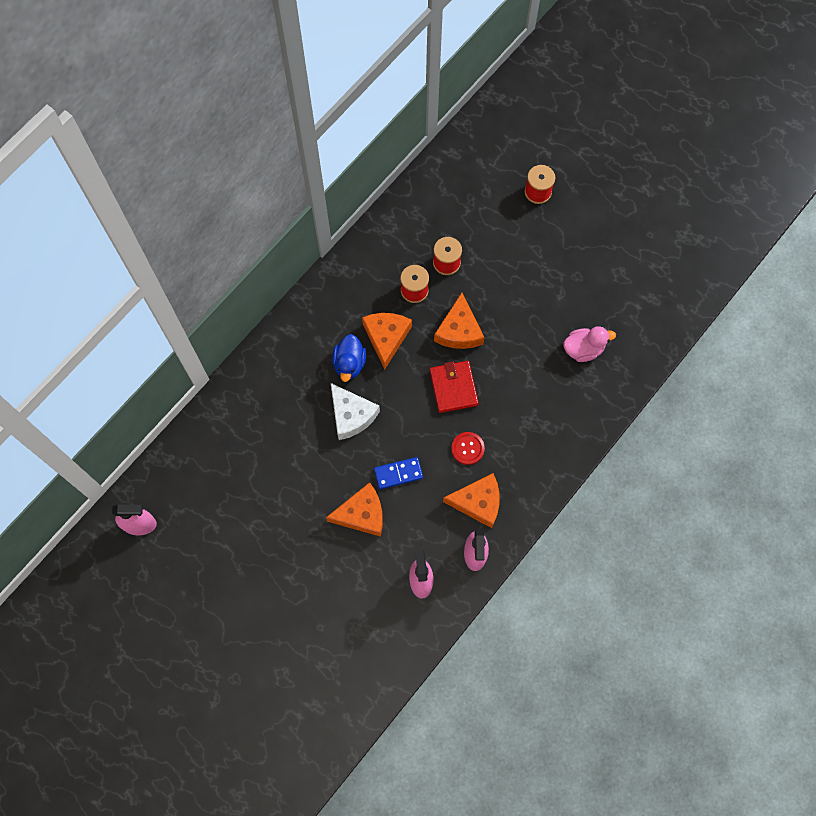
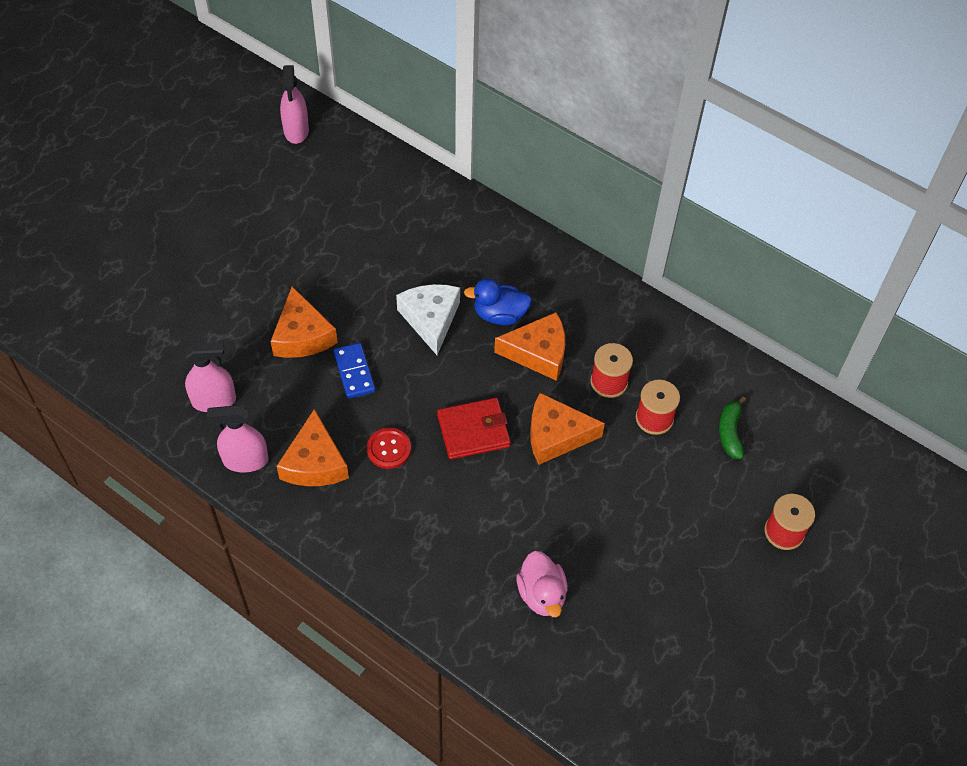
camera: 85 degrees right, 15 degrees down
(351, 415) = (430, 319): white cheese -> white cheese turned 120 degrees clockwise
(459, 214) = (730, 432): none -> green banana

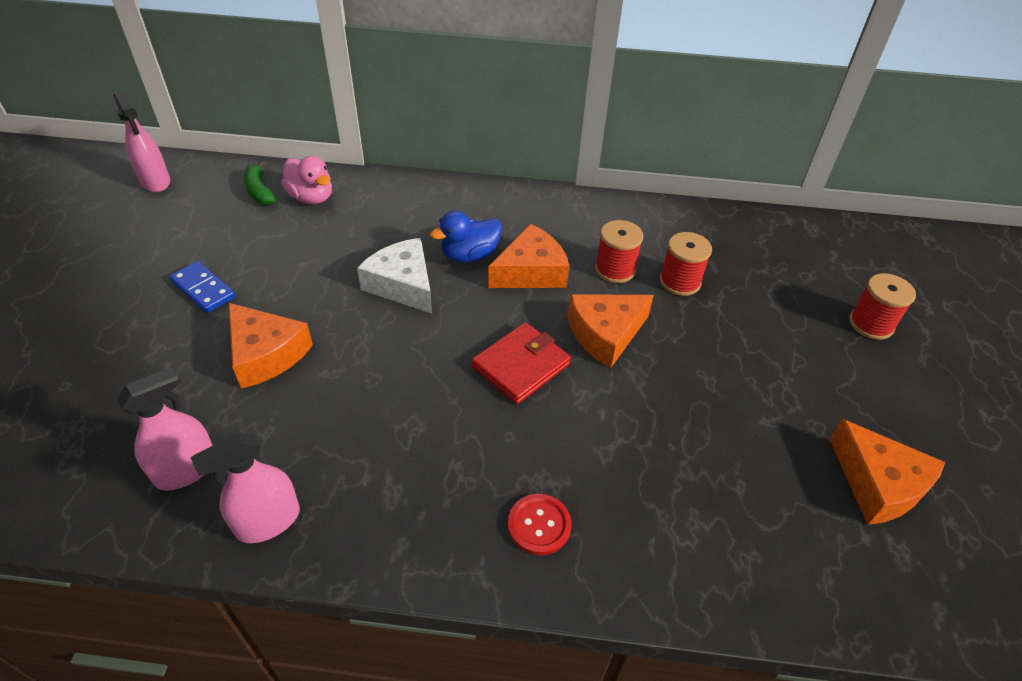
camera: 30 degrees left, 10 degrees down
(315, 462) = (362, 481): orange cheese -> orange cheese (878, 484)
(354, 372) = (350, 365): blue domino -> blue domino (203, 289)
(389, 449) = (442, 425): red button -> red button (539, 525)
(541, 594) = (721, 496): pink duck -> pink duck (311, 197)
(730, 432) = (751, 265): green banana -> green banana (259, 191)

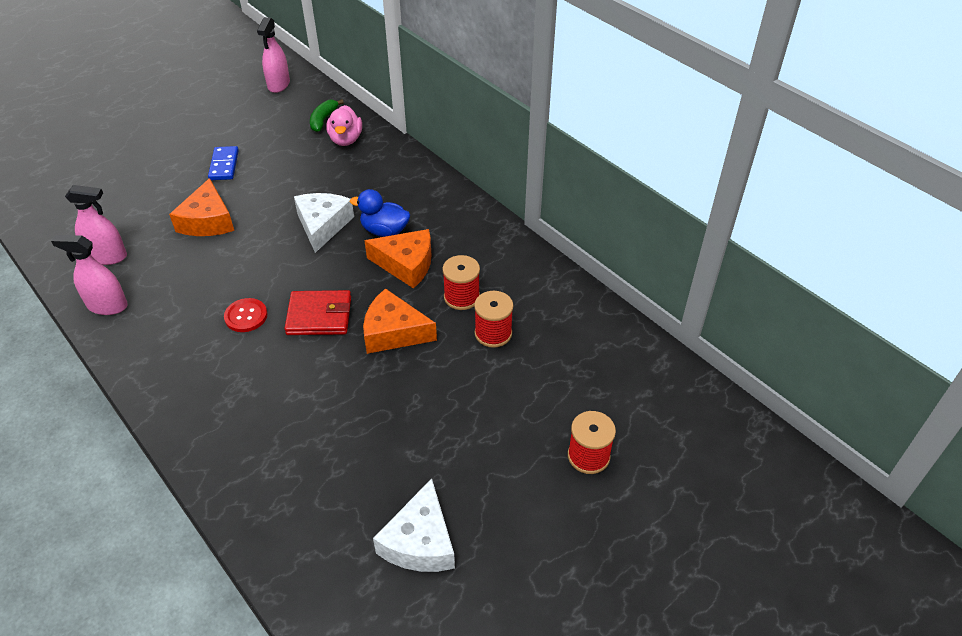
camera: 45 degrees right, 0 degrees up
(539, 525) = (210, 403): red button -> red button (246, 316)
(878, 484) = (420, 541): orange cheese -> white cheese

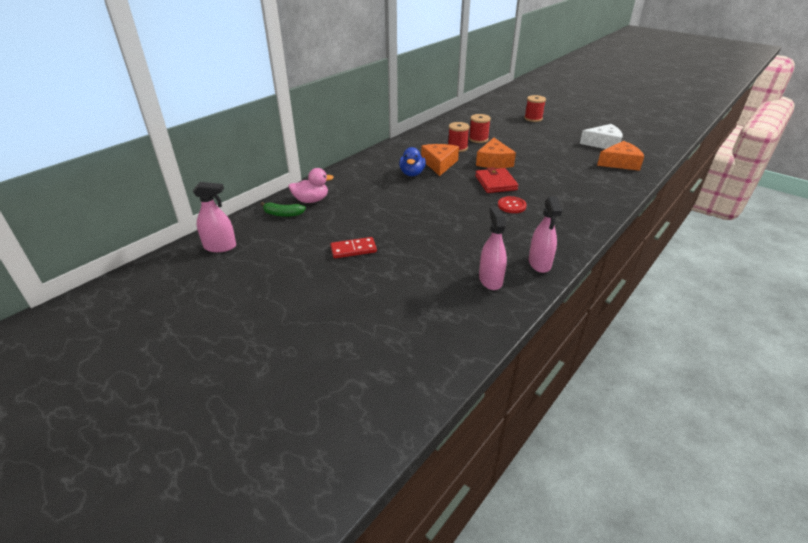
camera: 100 degrees left, 10 degrees down
(208, 221) = (427, 241): orange cheese -> orange cheese (620, 163)
(224, 165) = (353, 249): blue domino -> red domino
(322, 225) = (415, 194): white cheese -> none

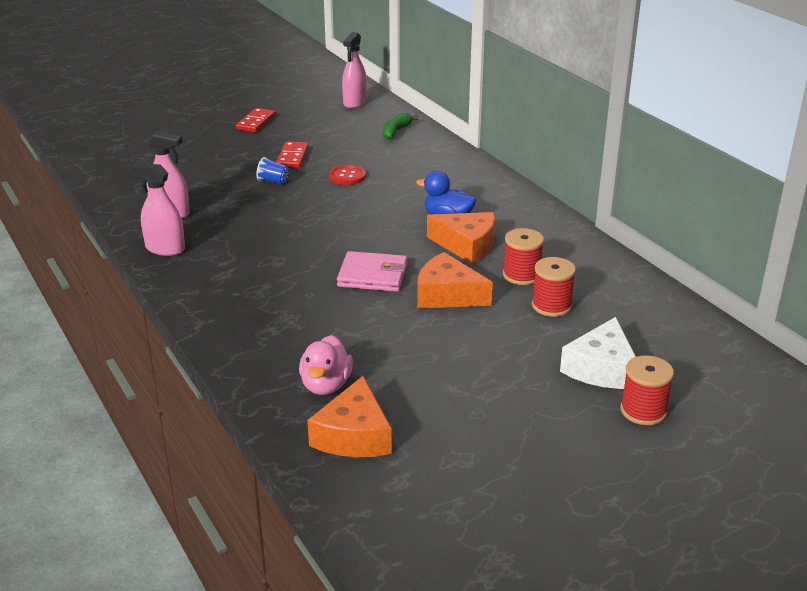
camera: 110 degrees right, 5 degrees down
(283, 292) = (256, 122): none -> red domino
(311, 200) = (417, 148): pink duck -> pink duck (326, 385)
(402, 247) = (273, 181): none -> blue cup
(495, 183) = (372, 275): red wallet -> pink wallet
(511, 206) = (299, 269): red button -> red button (347, 176)
(603, 144) = (454, 456): white cheese -> white cheese (601, 368)

